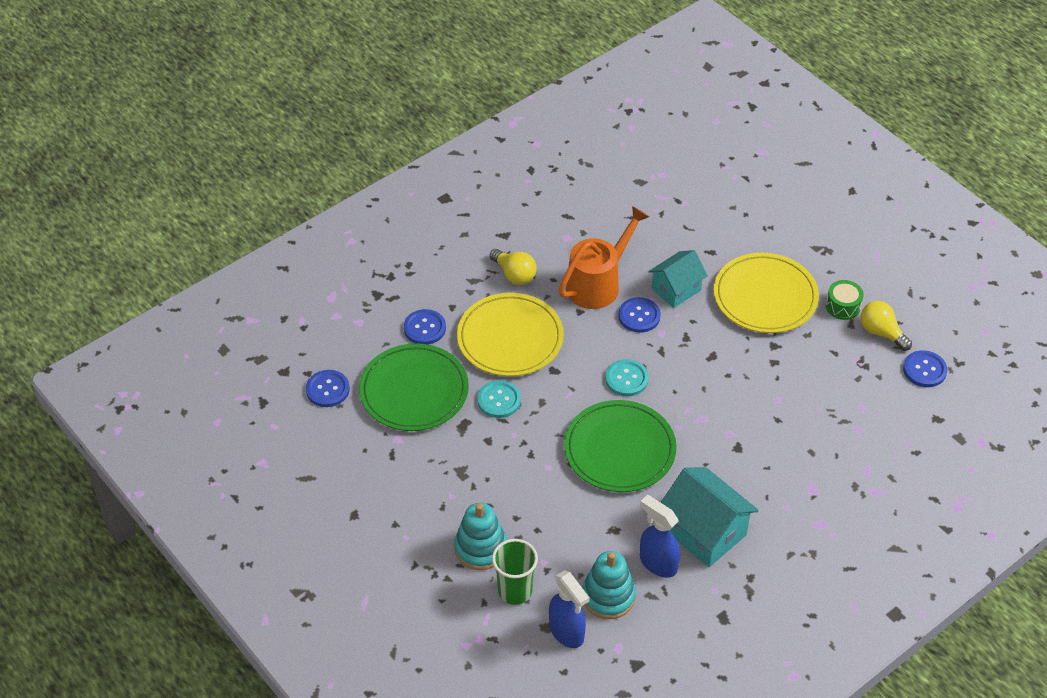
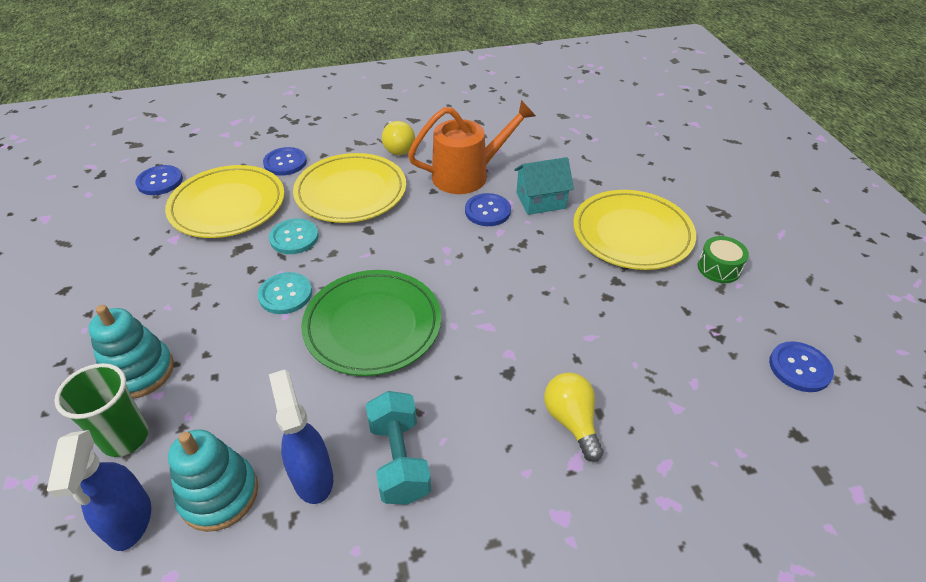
camera: 25 degrees right, 5 degrees down
(414, 391) = (228, 205): green plate -> yellow plate
(626, 379) = (433, 260): turquoise button -> turquoise button (285, 294)
(704, 531) = (399, 460): turquoise house -> turquoise dumbbell
(881, 332) = (756, 308): yellow light bulb -> yellow light bulb (571, 421)

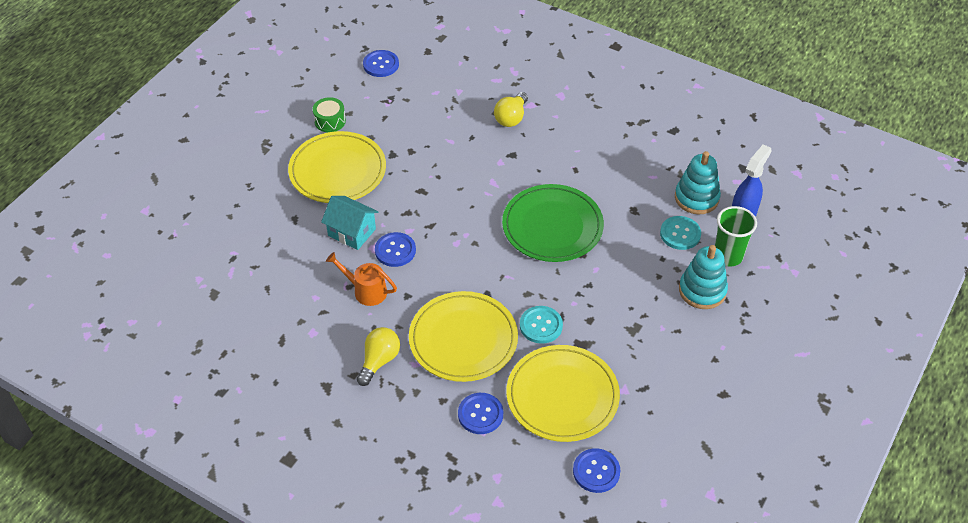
camera: 135 degrees left, 5 degrees up
(285, 294) = (583, 283): turquoise button -> turquoise button (680, 234)
(312, 476) = (649, 177): blue spray bottle -> none
(399, 460) = (604, 156): turquoise dumbbell -> none
(468, 175) = (365, 291): orange watering can -> orange watering can, size x0.60

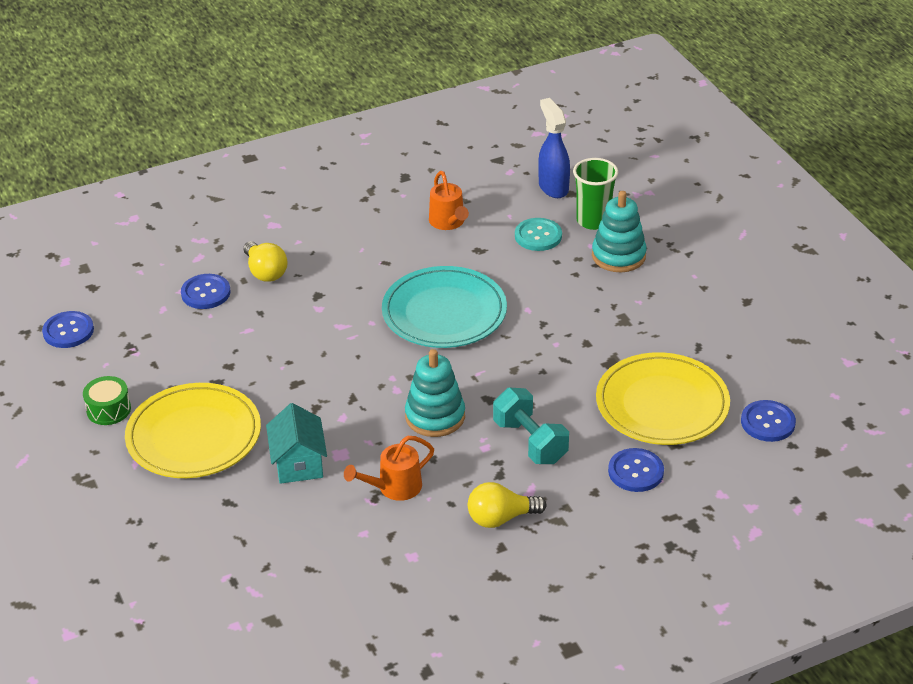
camera: 55 degrees left, 10 degrees down
(351, 232) = (298, 463): turquoise house -> turquoise house turned 75 degrees counterclockwise
(379, 361) = (501, 518): yellow light bulb -> yellow light bulb turned 75 degrees counterclockwise
(395, 250) = (360, 440): blue button -> blue button (206, 293)
(463, 339) = (530, 442): yellow plate -> turquoise dumbbell
(541, 325) = (563, 379): turquoise button -> none
(552, 226) = (444, 312): green plate -> turquoise plate
(647, 179) = (448, 222): none -> orange watering can
(696, 198) = (505, 205): turquoise stacking toy -> turquoise stacking toy (435, 416)

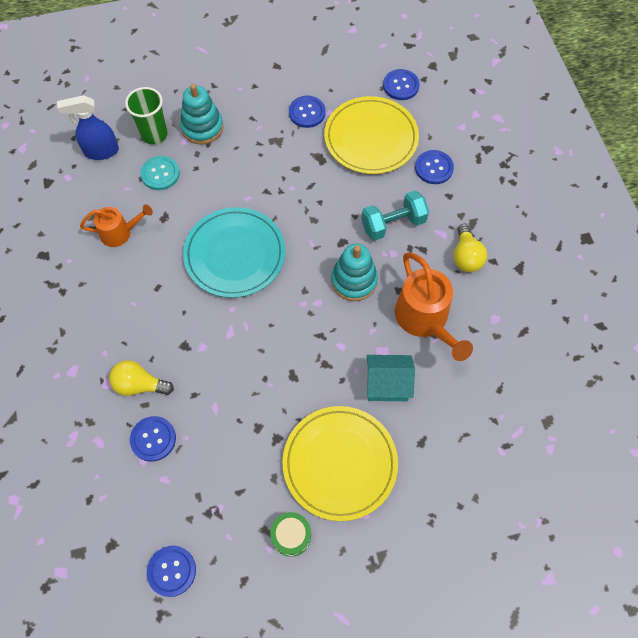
camera: 80 degrees left, 25 degrees up
(265, 272) = (139, 385): yellow light bulb -> yellow light bulb turned 150 degrees counterclockwise
(394, 488) = (425, 320): orange watering can -> orange watering can, size x1.66
(680, 339) = (307, 112): none -> blue button

